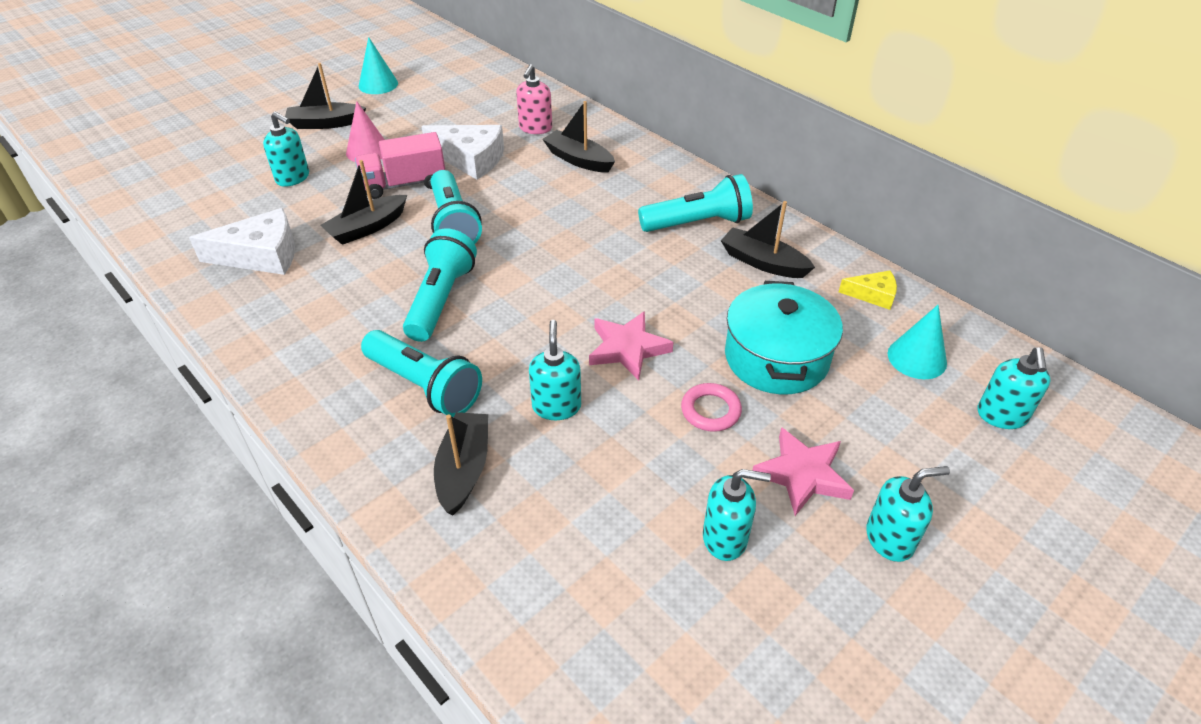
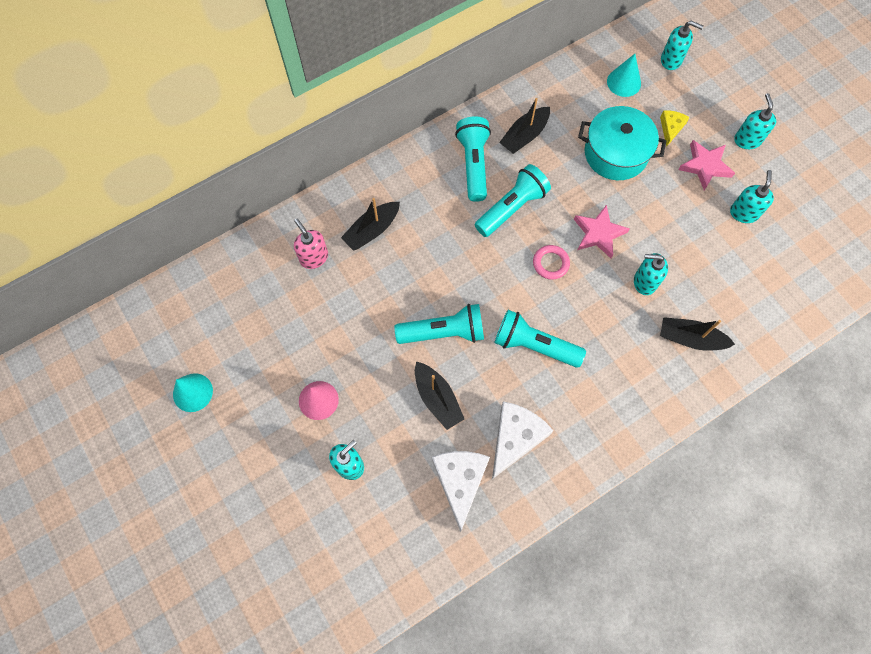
camera: 80 degrees left, 25 degrees up
(326, 123) = (259, 440): black boat -> none
(404, 184) = (379, 369): pink truck -> none
(424, 386) = (619, 359): turquoise flashlight -> turquoise flashlight (512, 208)
(470, 159) = (352, 314): white cheese -> white cheese (515, 438)
(535, 128) = (314, 257): pink soap dispenser -> pink soap dispenser turned 150 degrees counterclockwise
(710, 410) = (655, 199): pink ring -> pink ring (550, 263)
(873, 295) = (566, 85): yellow cheese -> yellow cheese (671, 128)

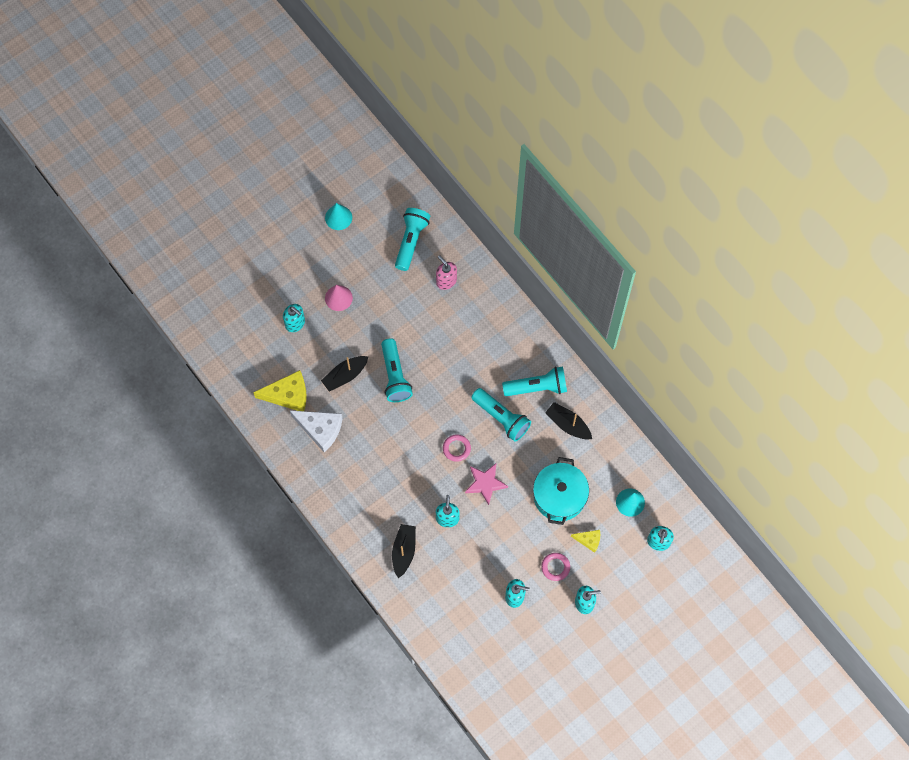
camera: 85 degrees right, 0 degrees up
(314, 257) = (446, 281): pink soap dispenser -> pink soap dispenser turned 90 degrees counterclockwise
(372, 230) = (472, 318): black boat -> none
(460, 481) = (288, 395): white cheese -> yellow cheese
(534, 345) = (390, 439): turquoise flashlight -> turquoise flashlight (411, 241)
(705, 166) = (555, 567): pink star -> pink ring

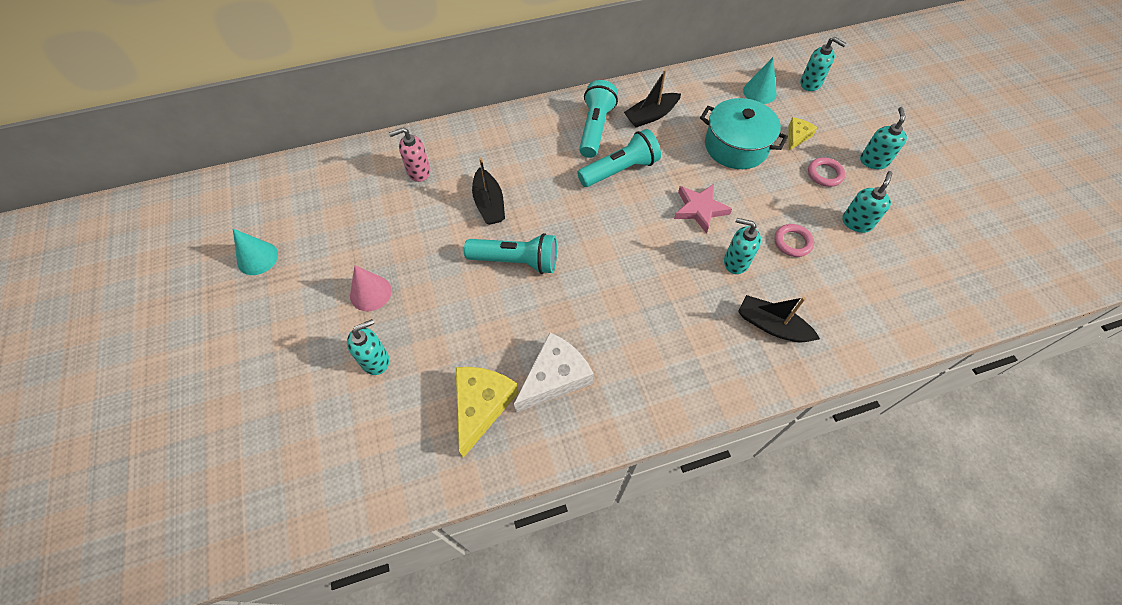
camera: 70 degrees left, 10 degrees down
(345, 375) = (487, 319): black boat -> black boat (489, 204)
(411, 241) = (345, 191): turquoise flashlight -> none
(456, 448) = (643, 225): pink ring -> pink ring (792, 242)

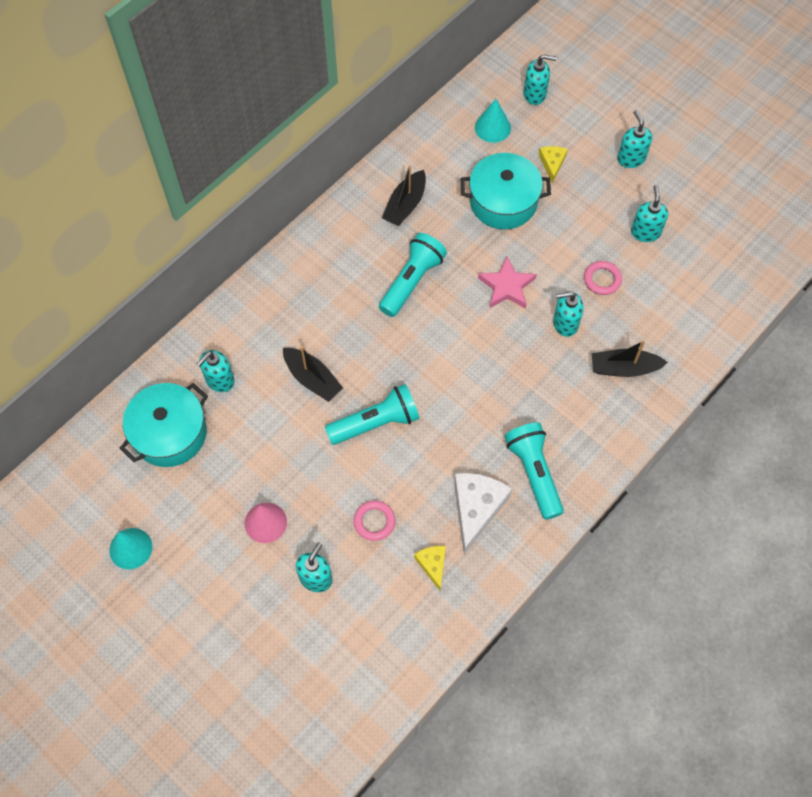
camera: 30 degrees left, 5 degrees up
(353, 191) = (170, 433): none -> turquoise pot
(418, 171) = (219, 380): pink soap dispenser -> turquoise soap dispenser
(481, 406) = (433, 565): yellow cheese -> yellow cheese, size x0.55
(595, 128) = (360, 246): turquoise flashlight -> turquoise flashlight (534, 473)
(824, 174) = (596, 194): pink ring -> pink ring (374, 521)

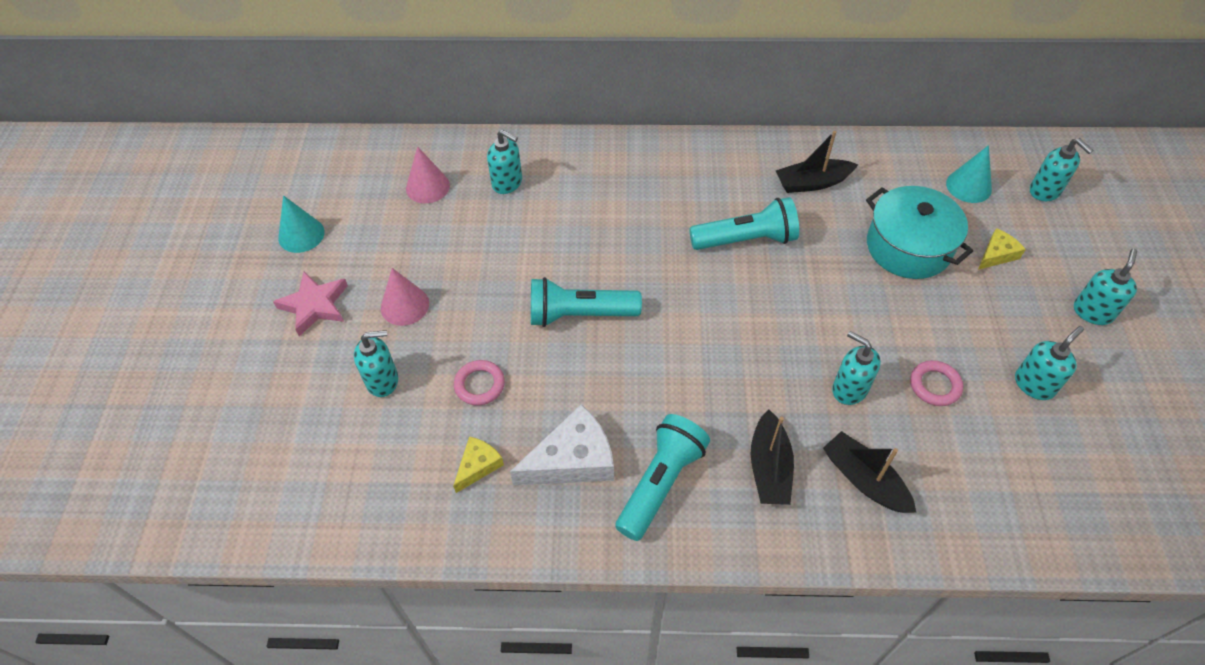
camera: 50 degrees right, 10 degrees down
(170, 433) = (427, 187): turquoise pot -> pink cone
(219, 380) = (507, 183): turquoise soap dispenser -> turquoise soap dispenser turned 150 degrees counterclockwise
(312, 379) = (573, 240): black boat -> black boat (769, 467)
(376, 423) = (579, 314): turquoise flashlight -> turquoise flashlight turned 150 degrees clockwise
(507, 286) = (828, 312): pink star -> pink star (315, 305)

